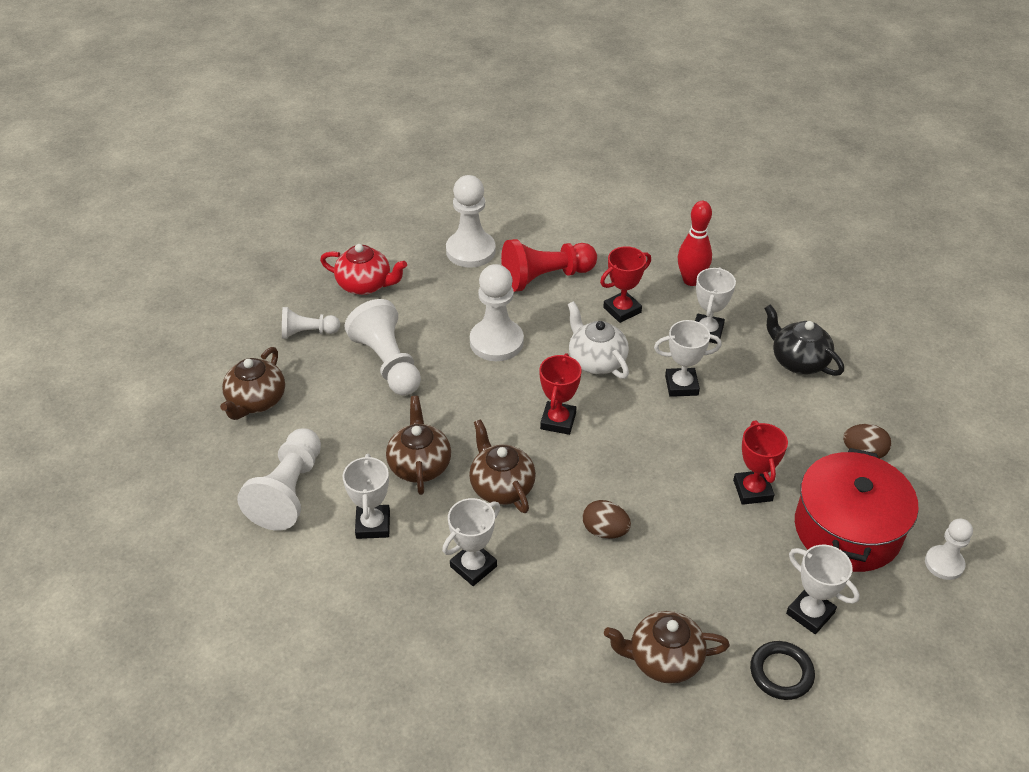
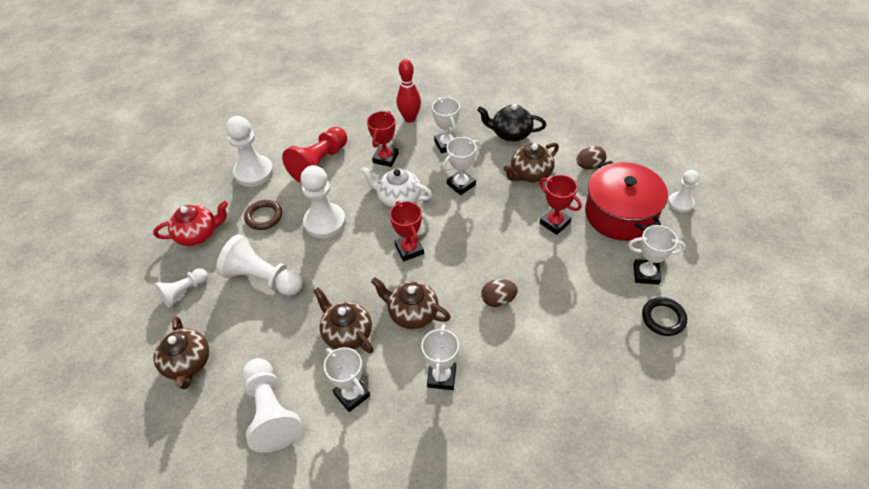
camera: 35 degrees left, 5 degrees up
(441, 302) = (264, 217): none -> brown ring
(663, 659) = (599, 355): brown teapot -> brown teapot (530, 174)

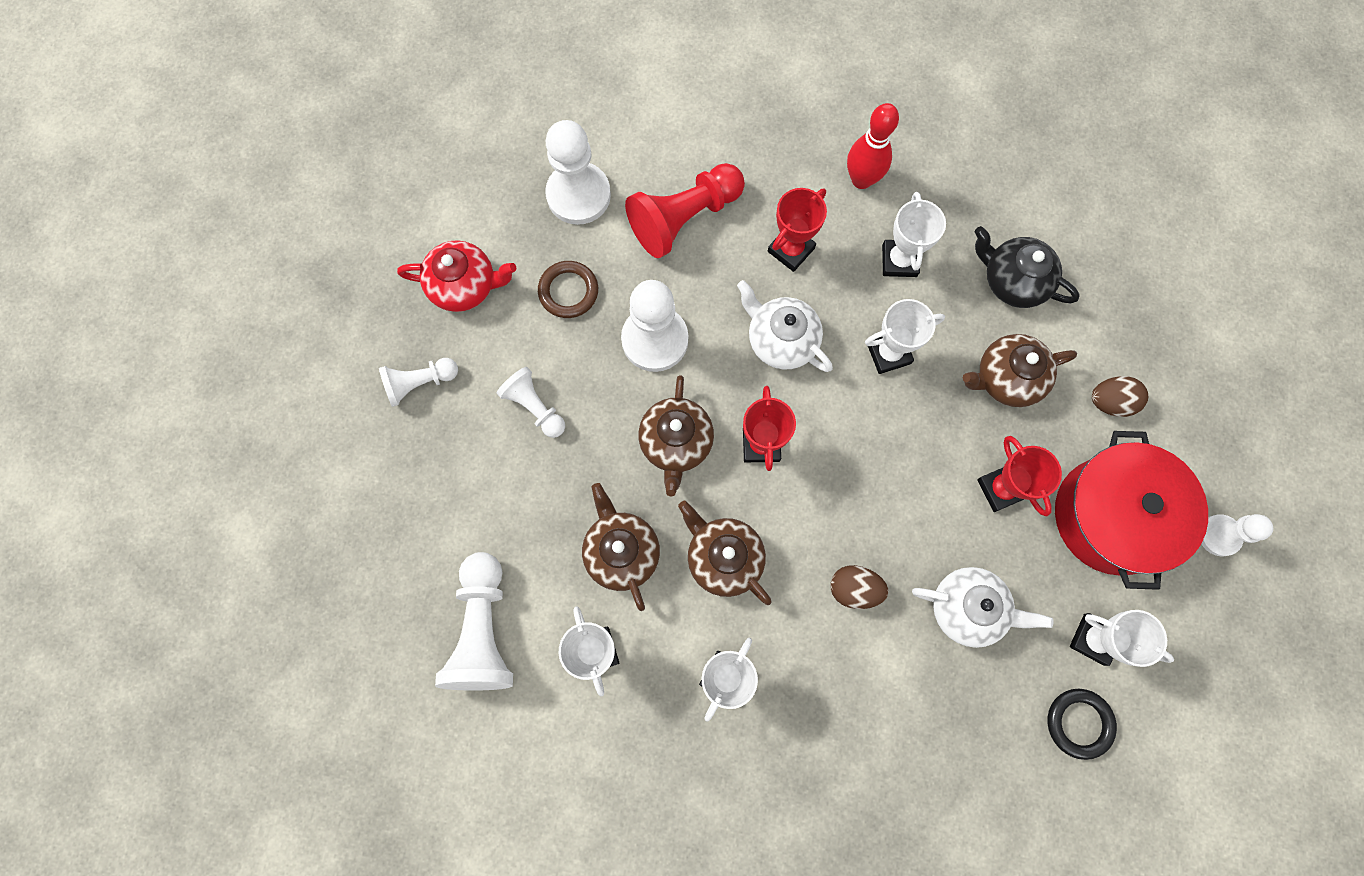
camera: 20 degrees right, 25 degrees up
(187, 364) = (396, 507): brown teapot -> brown teapot (676, 443)
(263, 278) = (534, 406): white pawn -> white pawn, size x0.59
(568, 285) = (968, 608): none -> white teapot

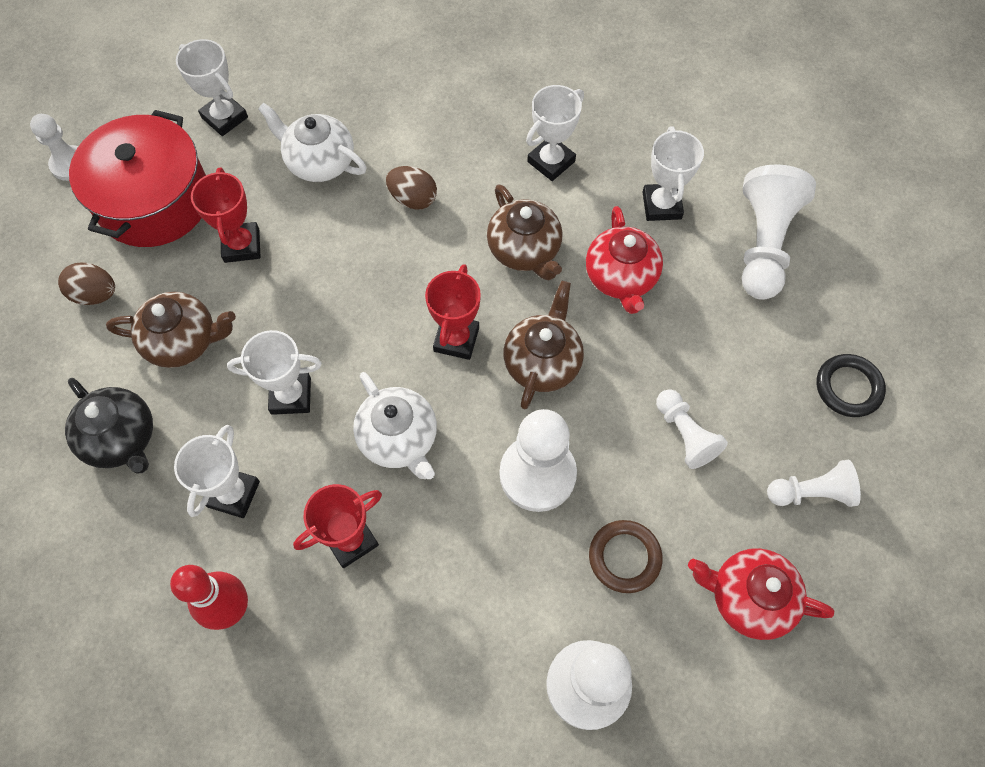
camera: 165 degrees left, 10 degrees down
(621, 551) = (621, 278): brown teapot -> red teapot
(684, 218) = (464, 616): red pawn -> none
(1079, 723) = (269, 68): black ring -> black ring (848, 387)

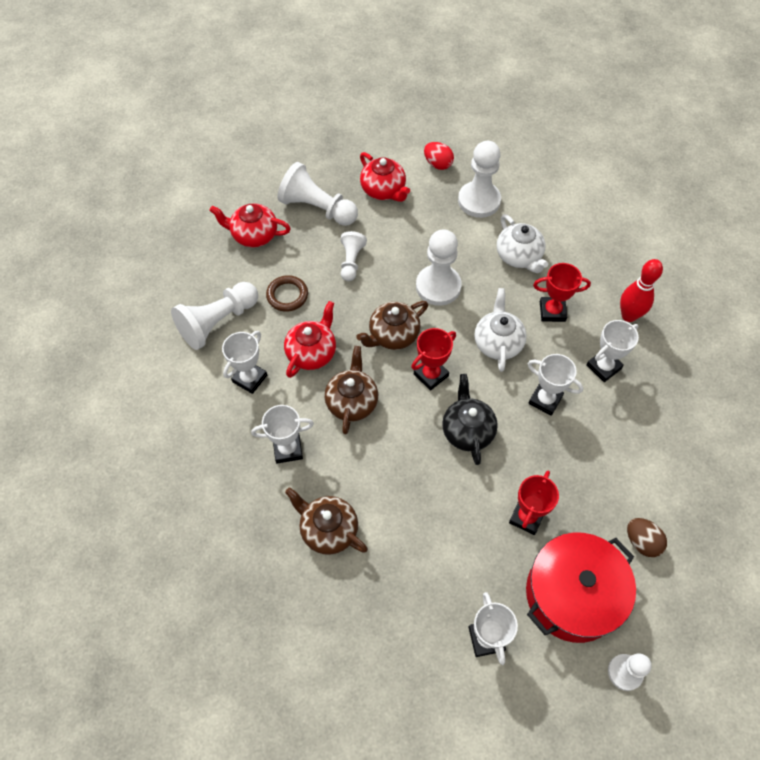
camera: 145 degrees left, 5 degrees down
(122, 438) = (656, 433): black teapot -> black teapot (467, 430)
(183, 341) = (595, 472): brown teapot -> brown teapot (328, 529)
(319, 162) = (438, 550): white teapot -> white teapot (519, 256)
(413, 199) = (394, 479): brown egg -> none
(624, 557) = (425, 232): brown ring -> brown ring (287, 295)
(711, 722) = (438, 164): none -> red egg
(811, 492) = (317, 208): white pawn -> white pawn, size x1.70
(848, 387) = (254, 235): black ring -> red teapot

